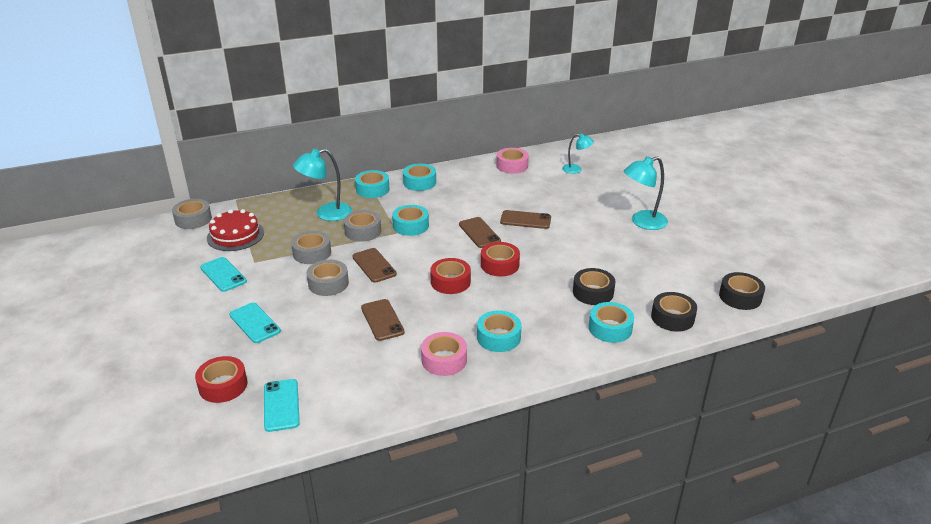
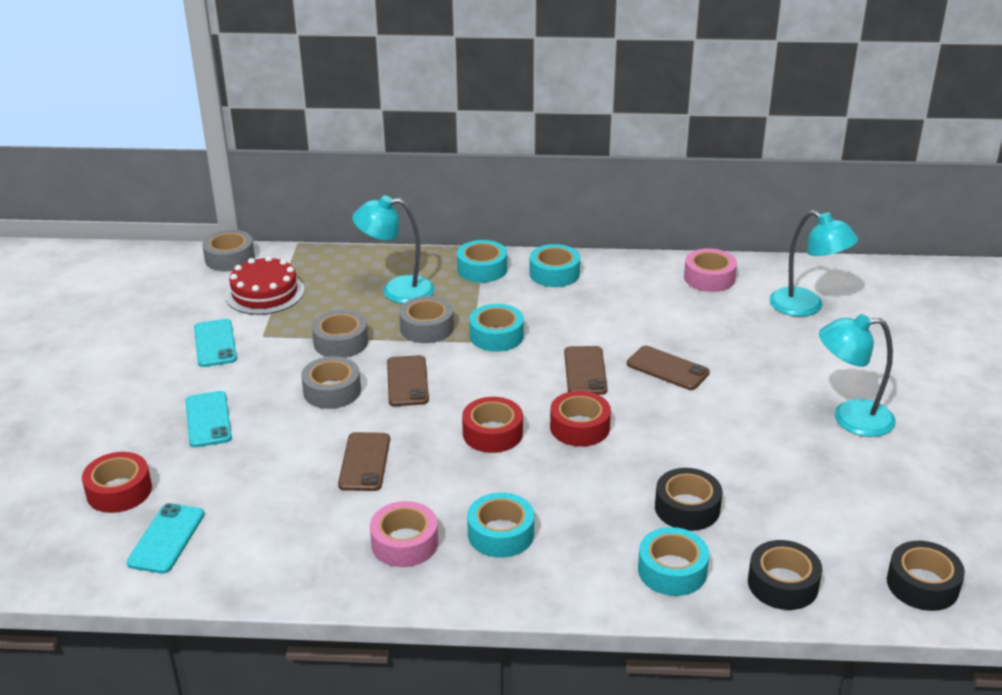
camera: 25 degrees right, 0 degrees up
(576, 169) = (806, 307): turquoise lamp -> turquoise lamp, size x1.66

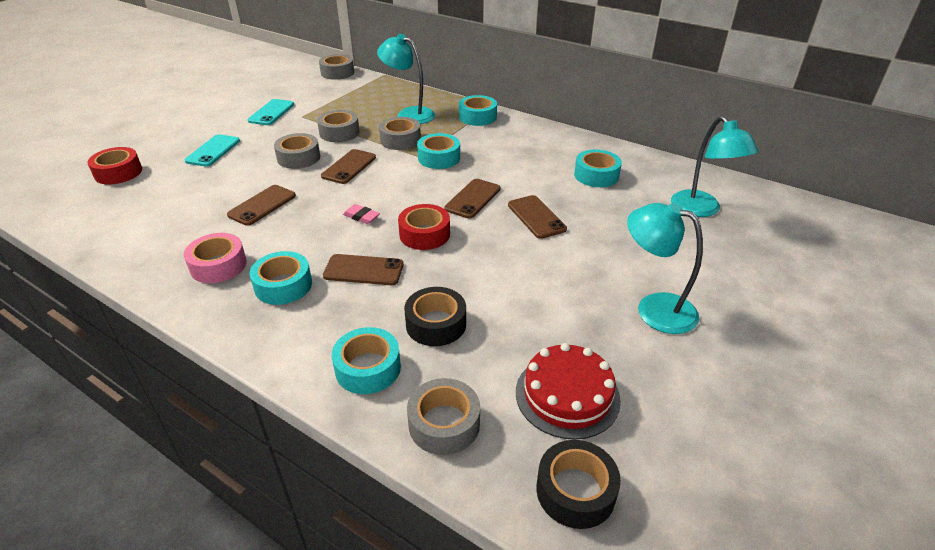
camera: 30 degrees right, 5 degrees up
(166, 538) = (102, 207): turquoise phone -> none
(264, 293) = (332, 95): red cake -> red cake (567, 395)
(492, 433) = (361, 217): red tape -> pink eraser
(554, 273) = (523, 132): turquoise tape -> turquoise tape (596, 175)
(562, 487) = (363, 270): none -> brown phone
(709, 278) = (638, 167): pink tape -> none
(783, 584) = (444, 424): black tape -> grey tape

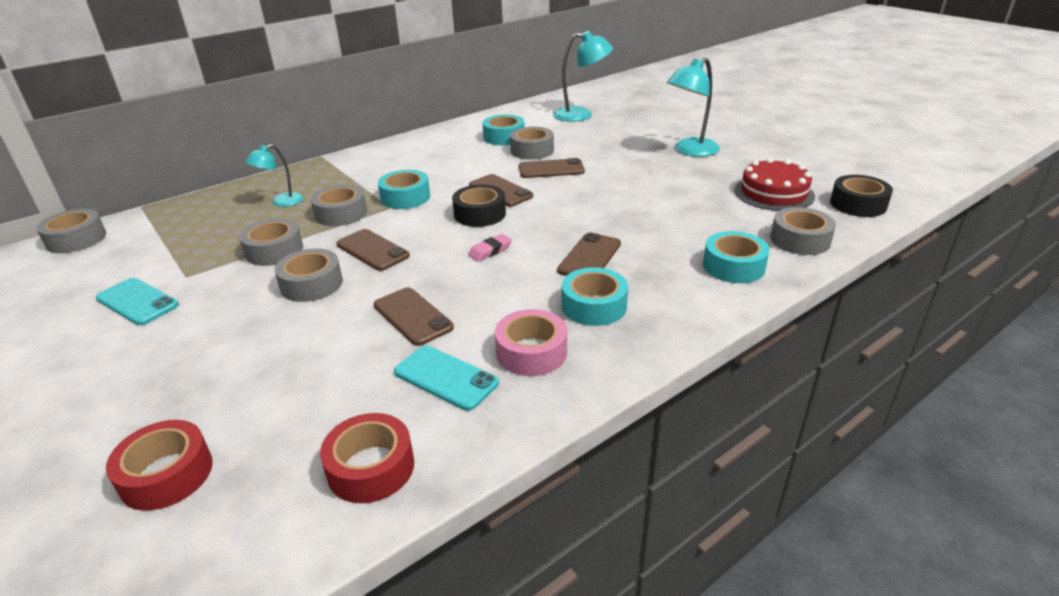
camera: 70 degrees left, 5 degrees down
(213, 151) = (205, 360): turquoise phone -> turquoise phone (446, 377)
(409, 114) = (281, 202): turquoise lamp -> turquoise lamp, size x0.60
(424, 234) = (546, 220): red tape -> red tape (371, 467)
(436, 324) = (683, 230): black tape -> black tape (480, 214)
(477, 117) = (337, 167): turquoise tape -> none
(575, 197) = (532, 150): none -> grey tape

